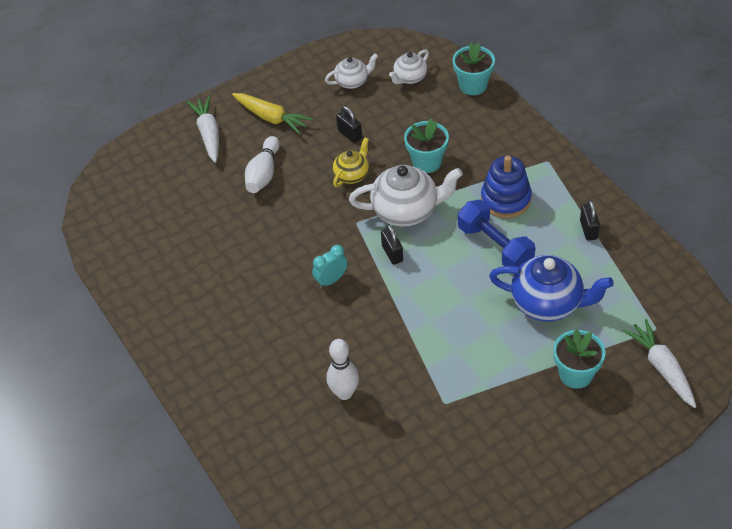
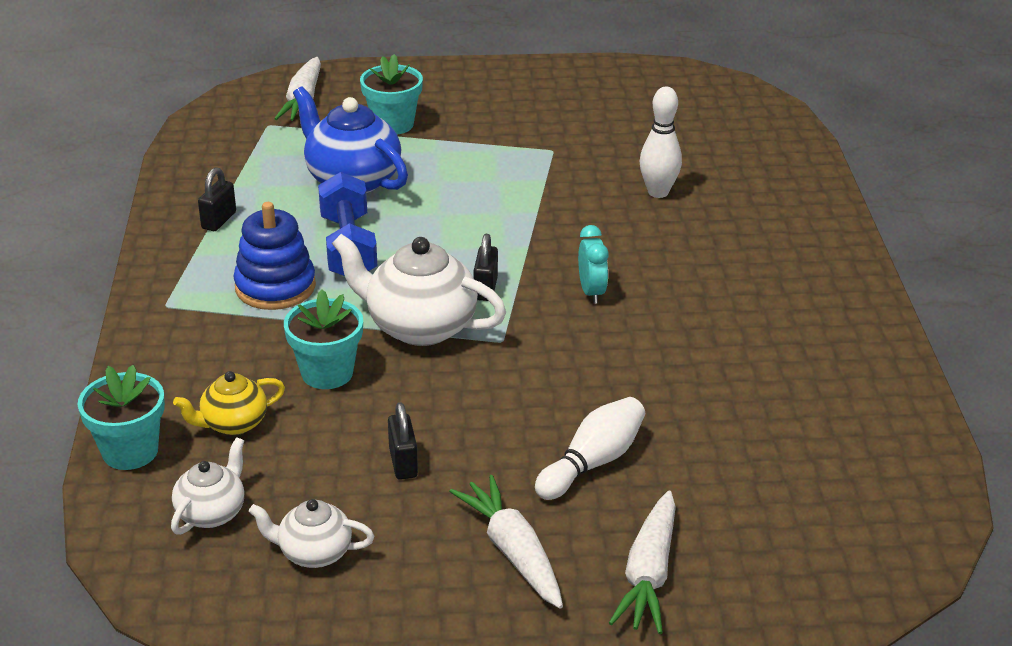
camera: 155 degrees left, 15 degrees down
(271, 118) = (513, 552): yellow carrot -> white carrot
(331, 280) = (591, 292): turquoise clock -> turquoise clock turned 90 degrees counterclockwise
(352, 175) = (453, 402): yellow teapot -> yellow teapot (233, 423)
(409, 78) = (212, 512): white teapot -> white teapot turned 45 degrees counterclockwise

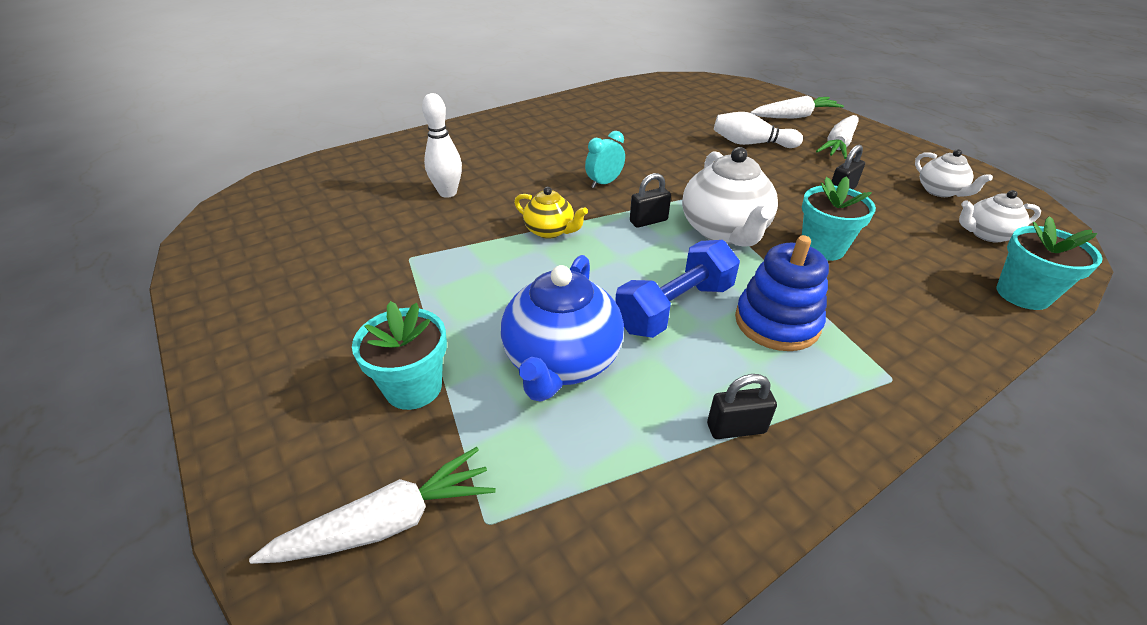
camera: 120 degrees left, 5 degrees up
(233, 423) = (924, 263): yellow teapot -> yellow teapot (550, 231)

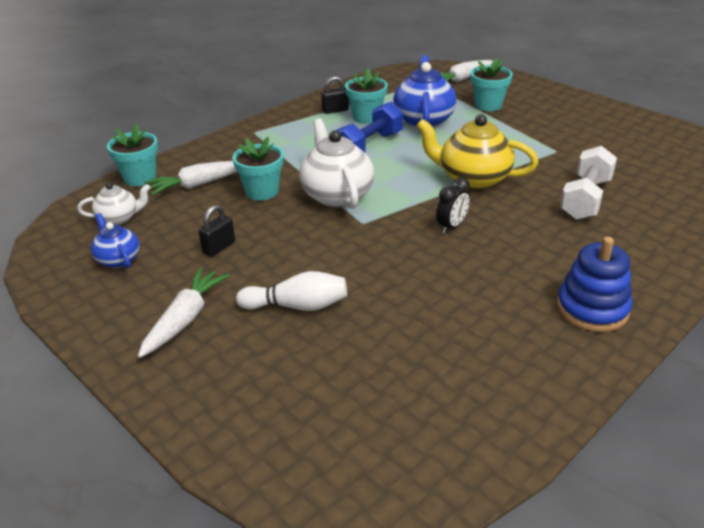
camera: 170 degrees right, 5 degrees down
(448, 193) = (585, 199): white bowling pin -> white dumbbell
(550, 231) = (473, 179): yellow teapot -> yellow teapot, size x1.79
(604, 183) = (451, 226): turquoise clock -> black clock
(648, 221) = (399, 195): black padlock -> none
(670, 389) = (366, 117): none -> turquoise flower pot
(777, 322) = (308, 146): blue stacking toy -> blue stacking toy (592, 309)
(794, 116) = (219, 380): white carrot -> white carrot (198, 185)
(940, 191) = (118, 259): white teapot -> blue teapot

